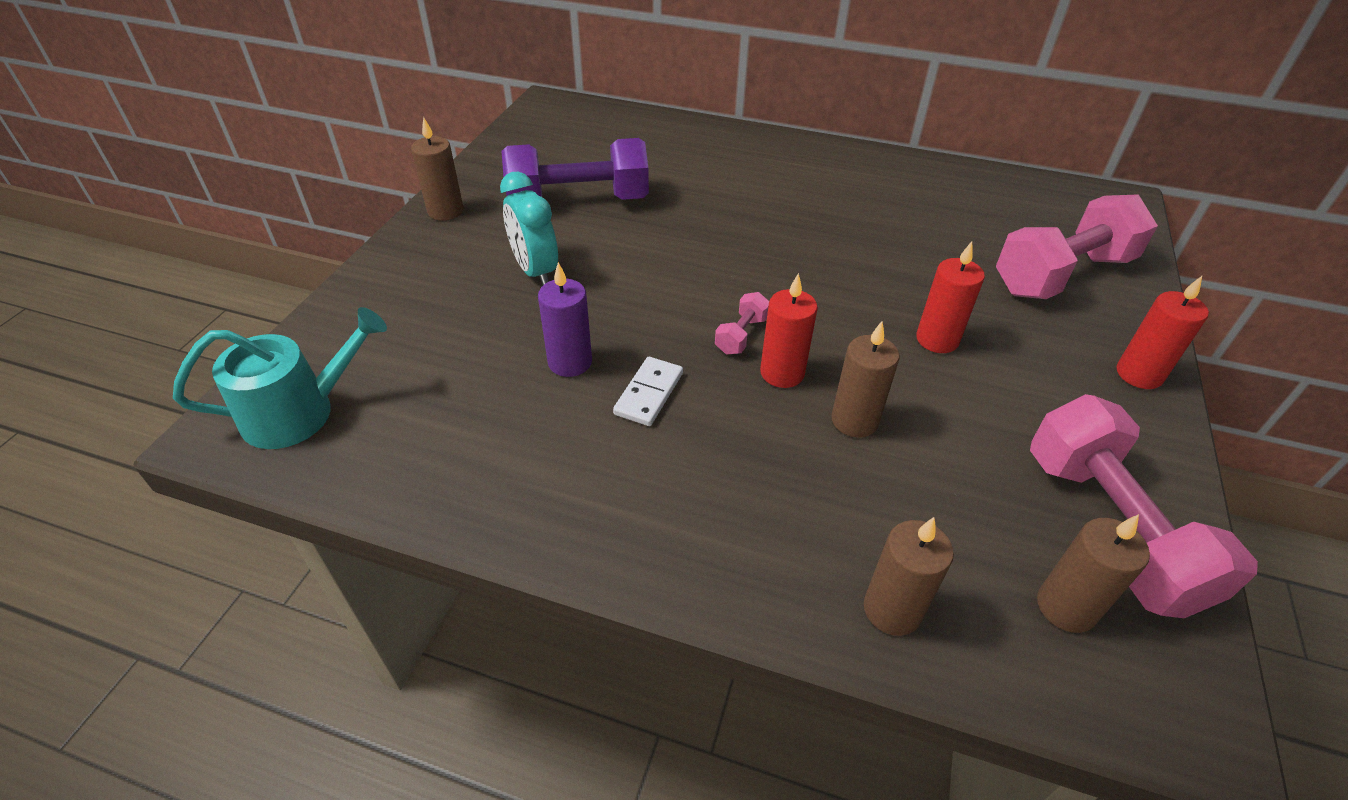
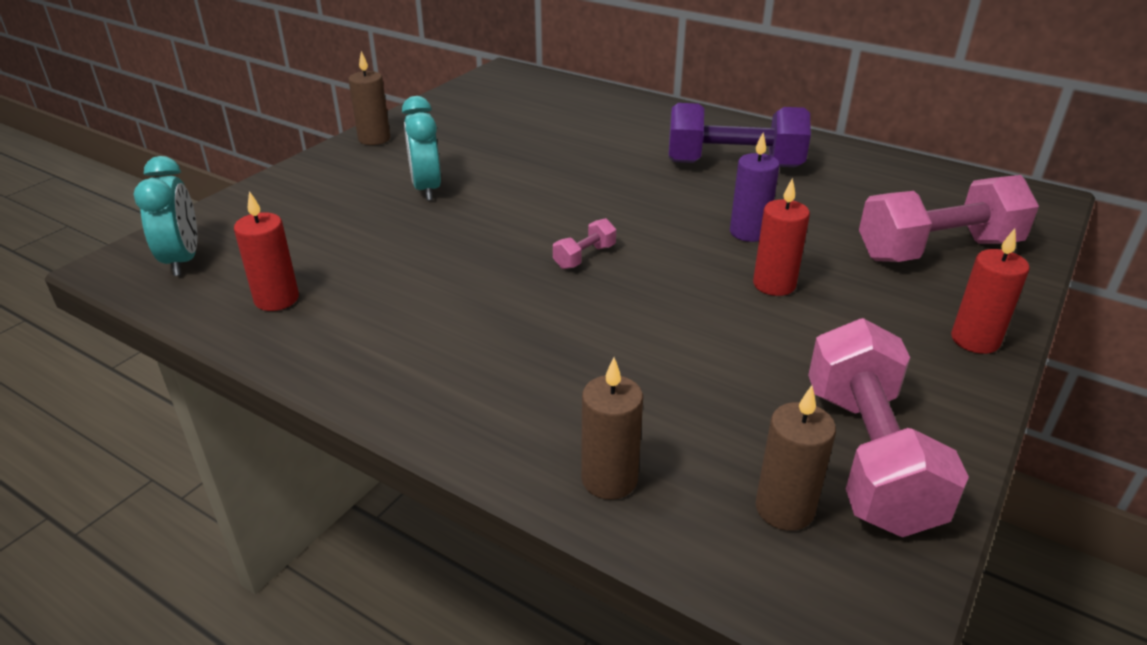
camera: 15 degrees right, 10 degrees down
(299, 412) = (183, 260): turquoise watering can -> turquoise clock
(570, 362) = (420, 256): purple candle -> purple candle (748, 232)
(578, 201) = (492, 143): purple dumbbell -> purple dumbbell (733, 164)
(649, 394) = (476, 288): white domino -> none
(782, 373) = (606, 289): red candle -> red candle (276, 299)
(854, 420) = (655, 334): brown candle -> none

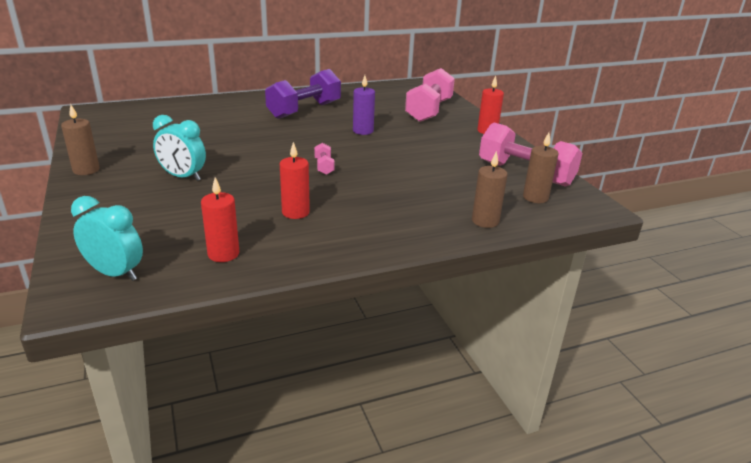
camera: 55 degrees left, 5 degrees down
(774, 284) = (407, 143): red candle -> red candle (295, 212)

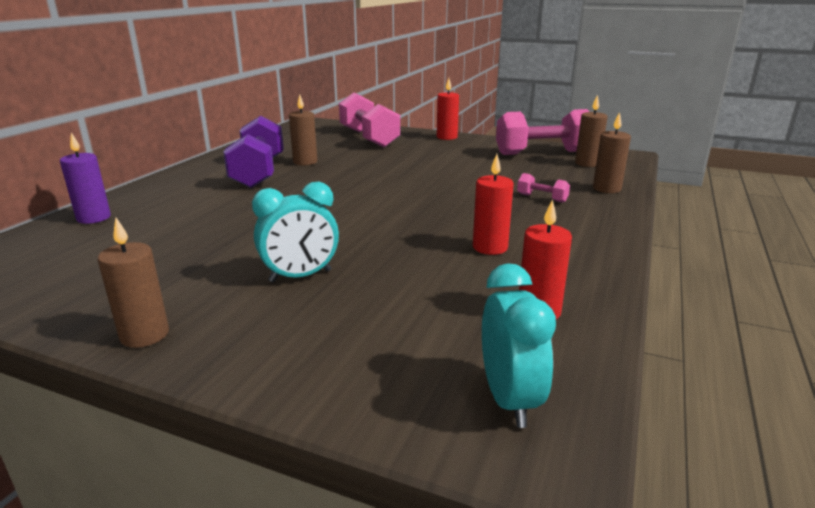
camera: 45 degrees left, 5 degrees down
(115, 273) = (509, 399): turquoise clock -> turquoise clock turned 105 degrees clockwise
(324, 167) = (408, 205): pink dumbbell -> pink dumbbell (542, 198)
(345, 113) = (305, 162): none -> brown candle
(363, 131) = (360, 169): purple candle -> purple candle (94, 218)

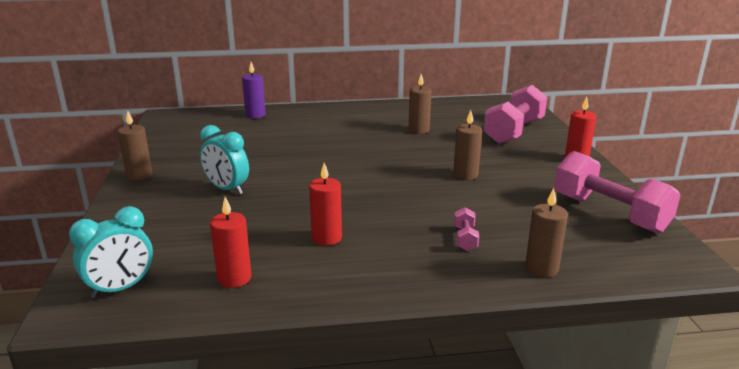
camera: 60 degrees right, 0 degrees up
(258, 172) = (376, 125): purple dumbbell -> none
(587, 163) = (614, 244): brown candle -> brown candle (465, 175)

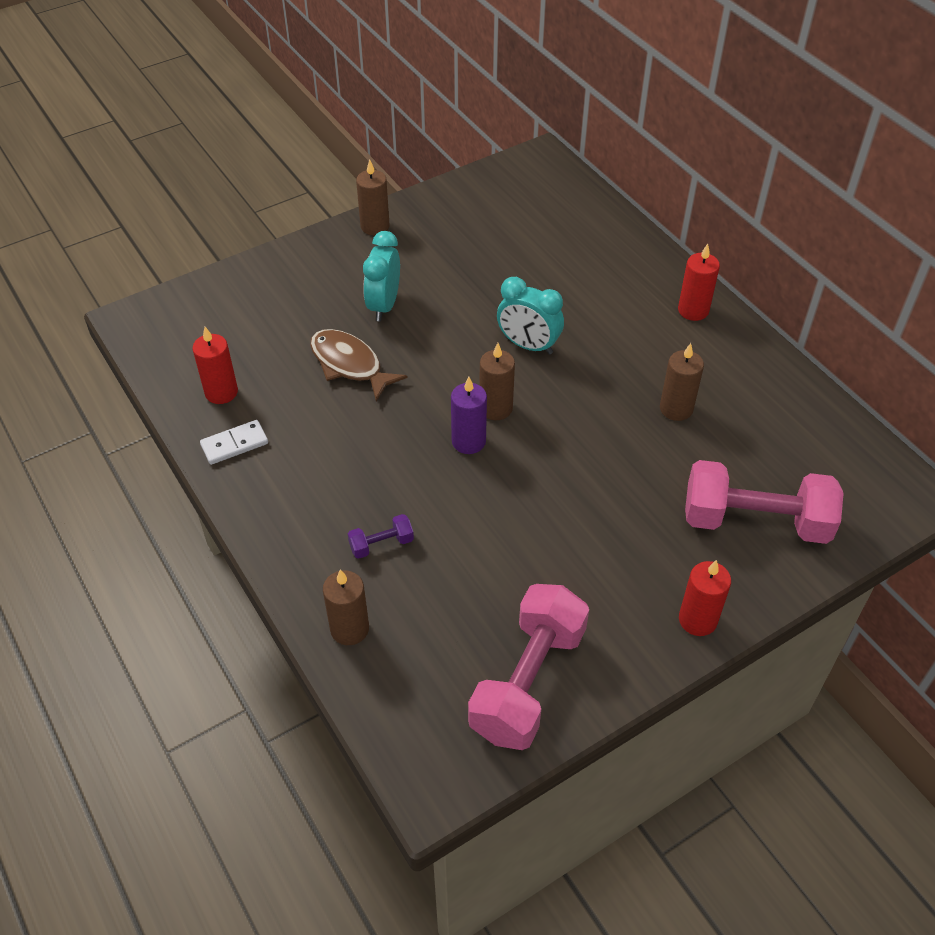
camera: 65 degrees right, 25 degrees up
(121, 288) = (176, 329): turquoise clock -> turquoise clock (528, 345)
(255, 115) = (603, 230): purple candle -> purple candle (468, 441)
(272, 214) = (349, 365): none -> brown fish
(305, 283) = (234, 444): none -> white domino
(326, 238) = (323, 427): red candle -> red candle (693, 310)
(465, 175) = (554, 502): brown candle -> brown candle (496, 408)
(465, 238) = (381, 544): pink dumbbell -> purple dumbbell

